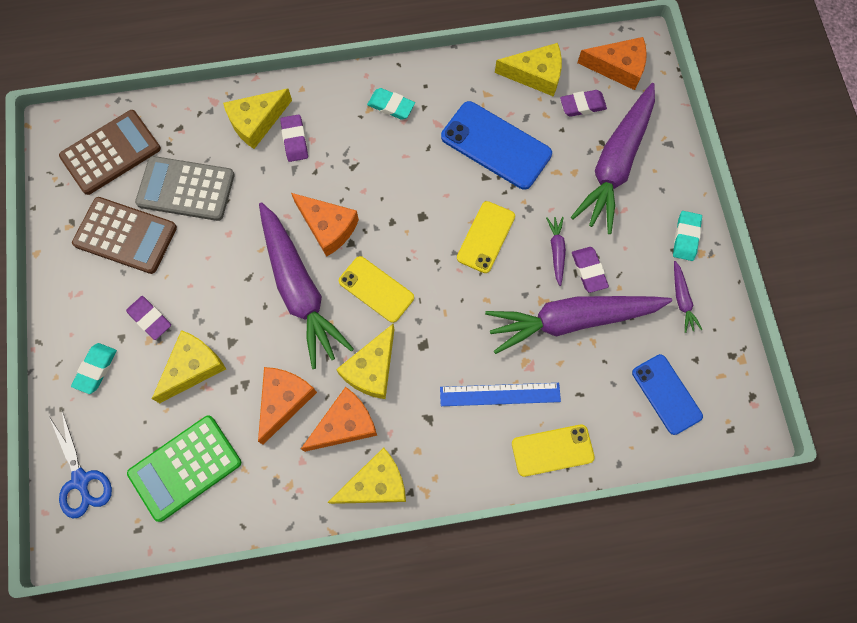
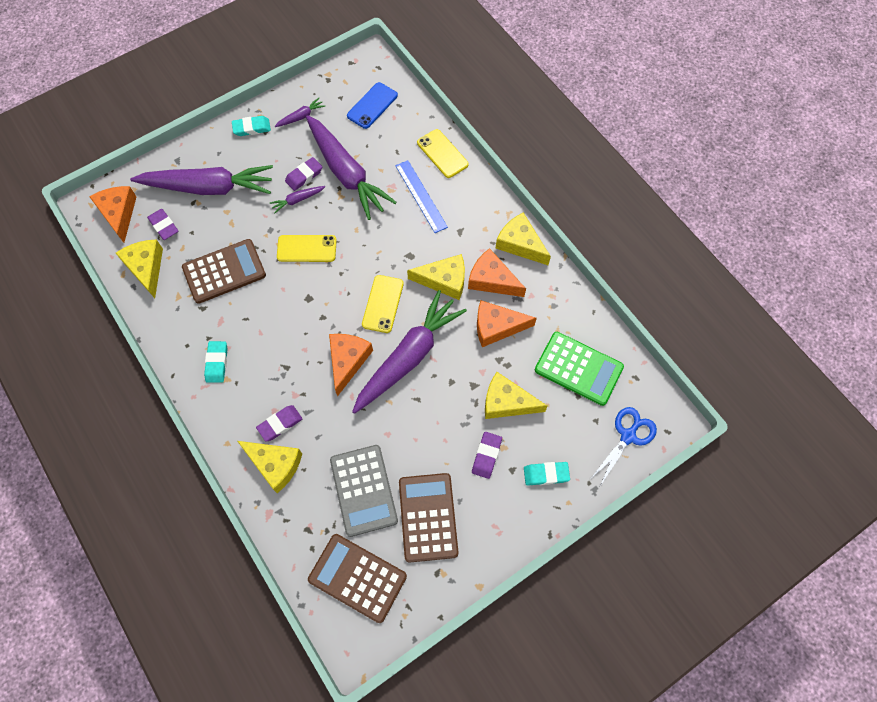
camera: 115 degrees left, 5 degrees down
(496, 145) = (224, 271): blue phone -> brown calculator

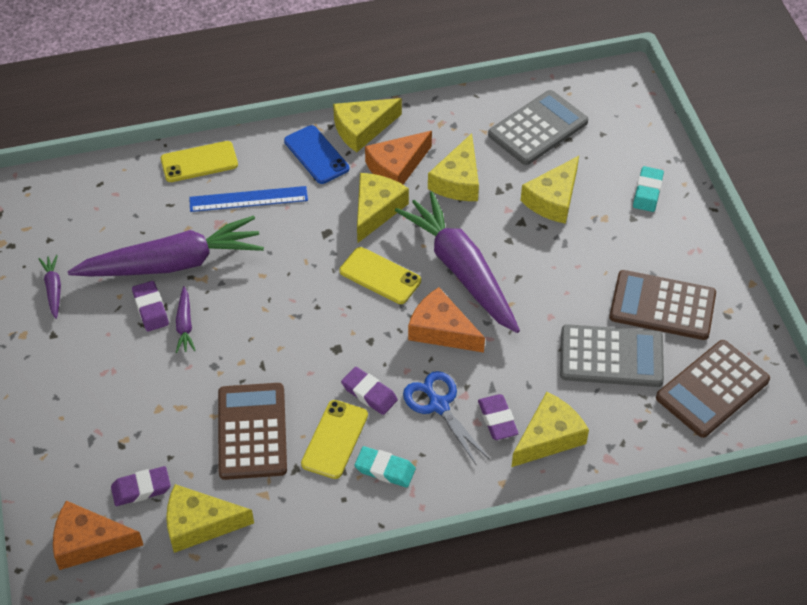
camera: 70 degrees left, 15 degrees down
(208, 187) = (107, 421): purple carrot -> none
(252, 128) = (37, 348): turquoise eraser -> none
(306, 248) = (263, 333): yellow phone -> yellow phone (335, 439)
(372, 105) = (84, 210): blue phone -> blue phone (316, 155)
(486, 456) = (609, 235): purple eraser -> purple eraser (369, 393)
(497, 327) = (458, 180): orange cheese -> yellow cheese
(578, 368) = (538, 128): green calculator -> grey calculator
(628, 436) = (629, 114): blue scissors -> blue scissors (439, 405)

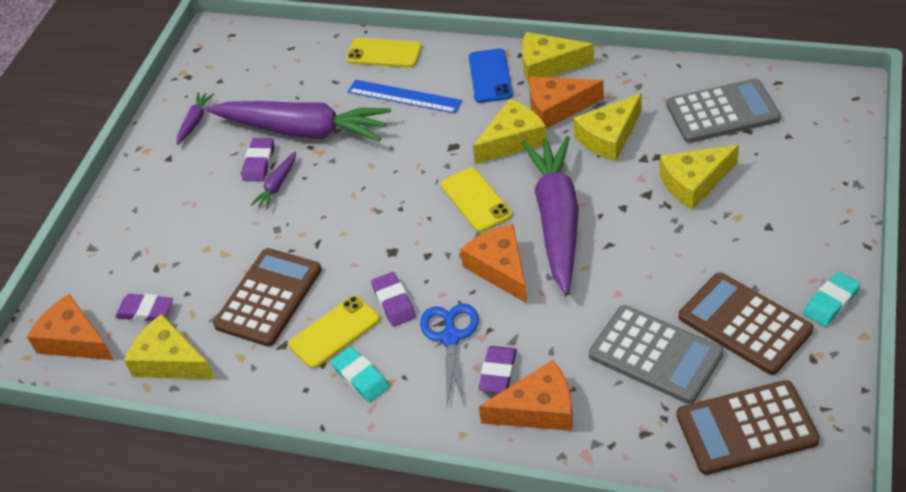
camera: 35 degrees right, 5 degrees down
(549, 437) = (538, 409): yellow cheese -> orange cheese
(647, 192) = (801, 206): turquoise eraser -> turquoise eraser (831, 302)

